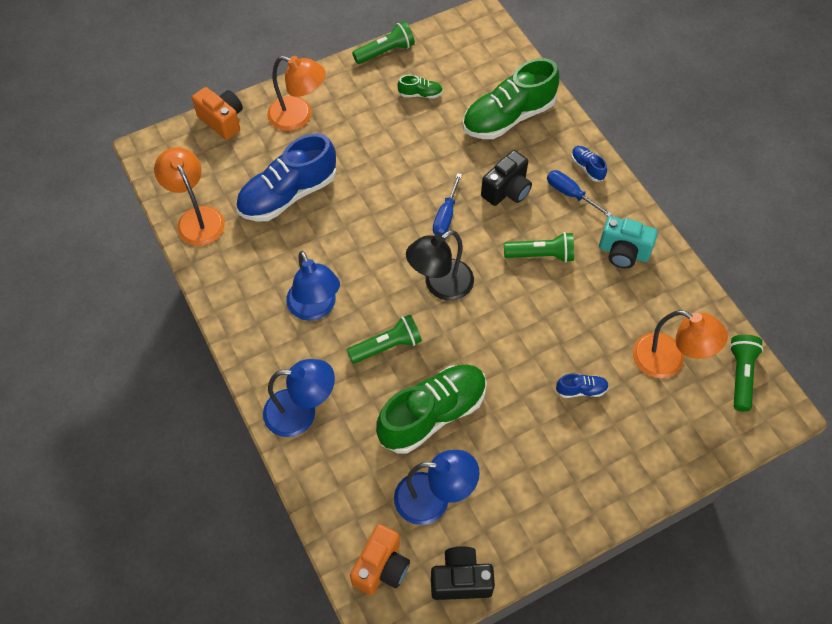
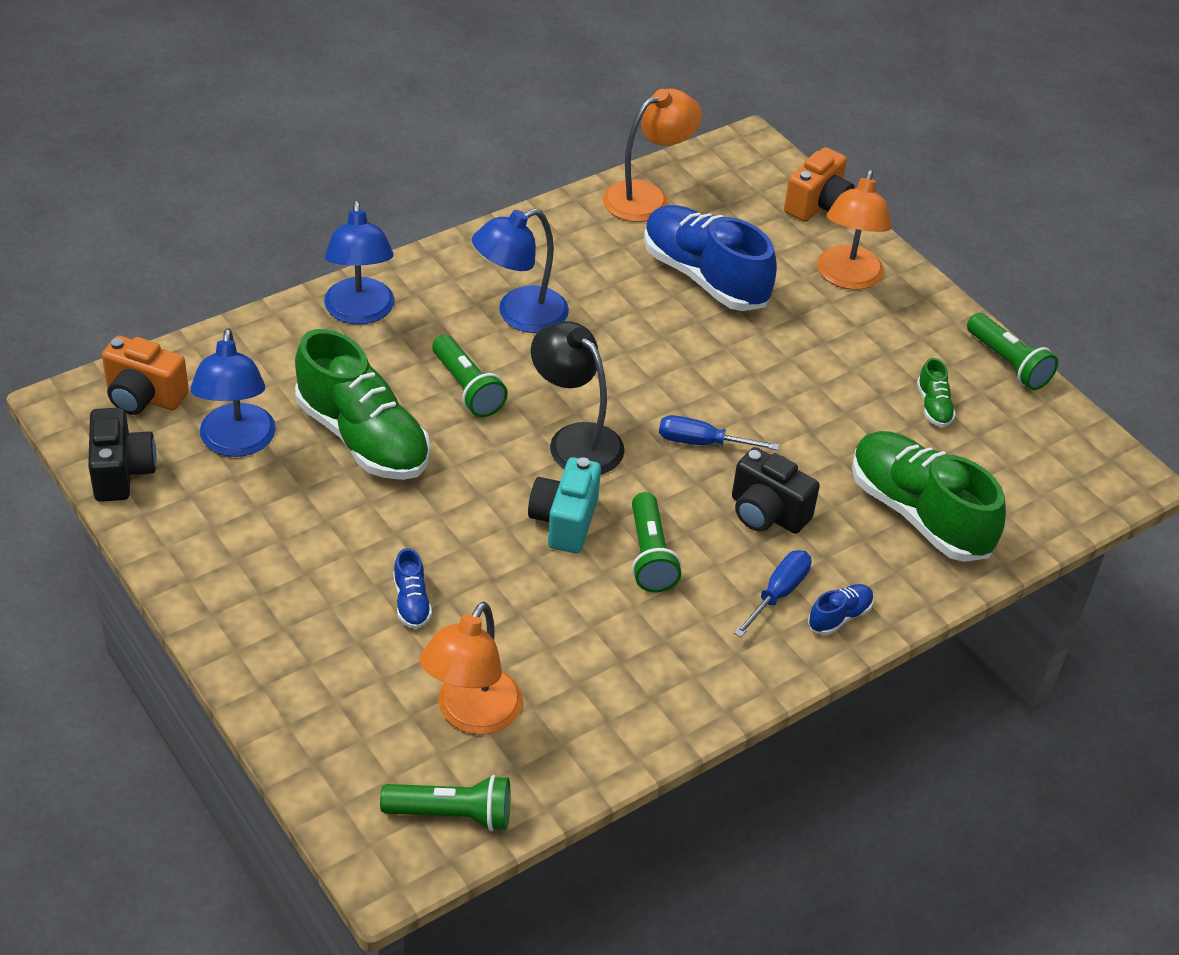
camera: 80 degrees right, 15 degrees down
(623, 252) = (673, 661): turquoise camera -> turquoise camera (564, 522)

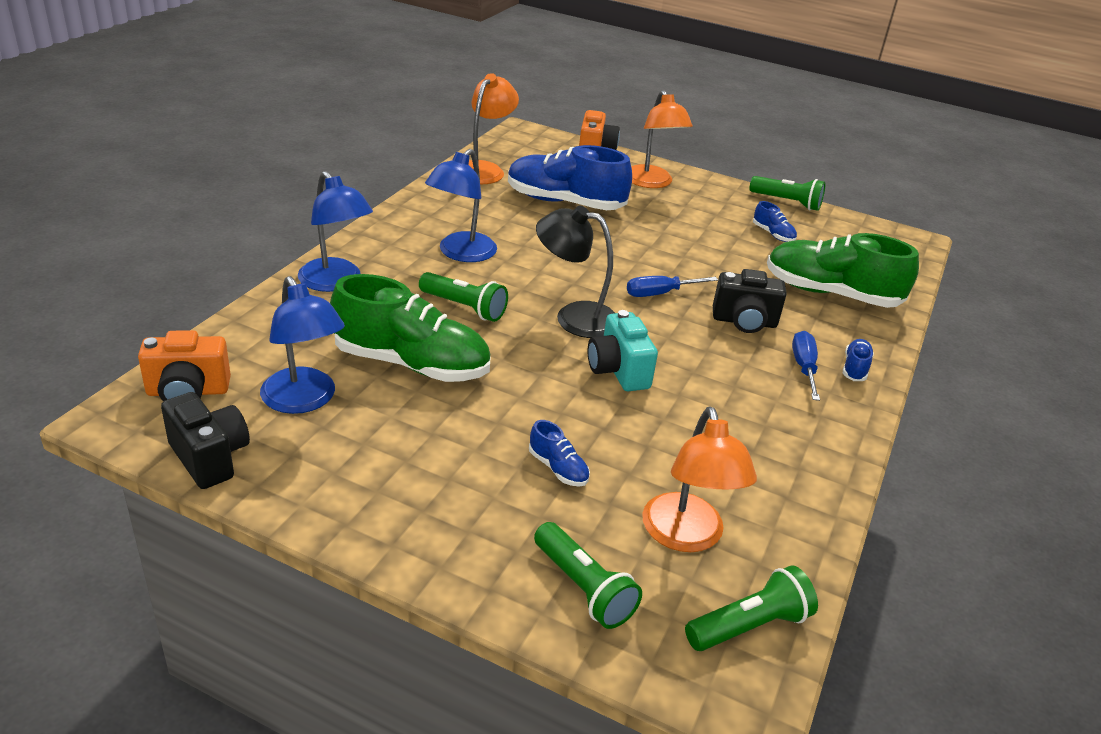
camera: 30 degrees left, 10 degrees down
(650, 556) = (698, 373): green flashlight -> green flashlight (583, 588)
(933, 406) = (773, 234): green shoe -> blue shoe

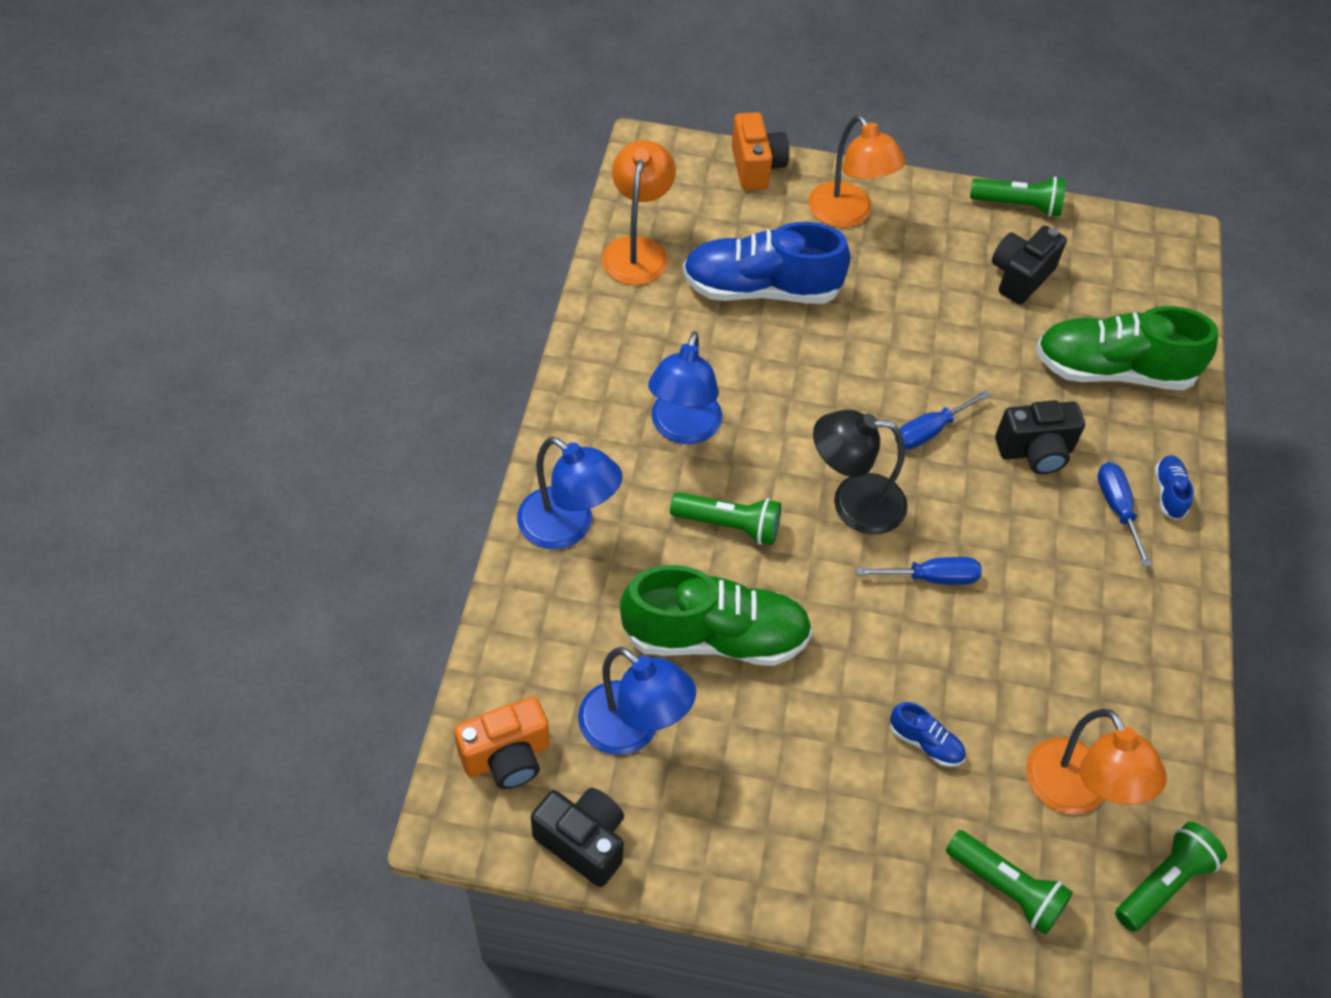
camera: 15 degrees left, 20 degrees up
(618, 371) = (931, 577): turquoise camera -> blue screwdriver
(773, 234) = (1020, 277): blue shoe -> black camera

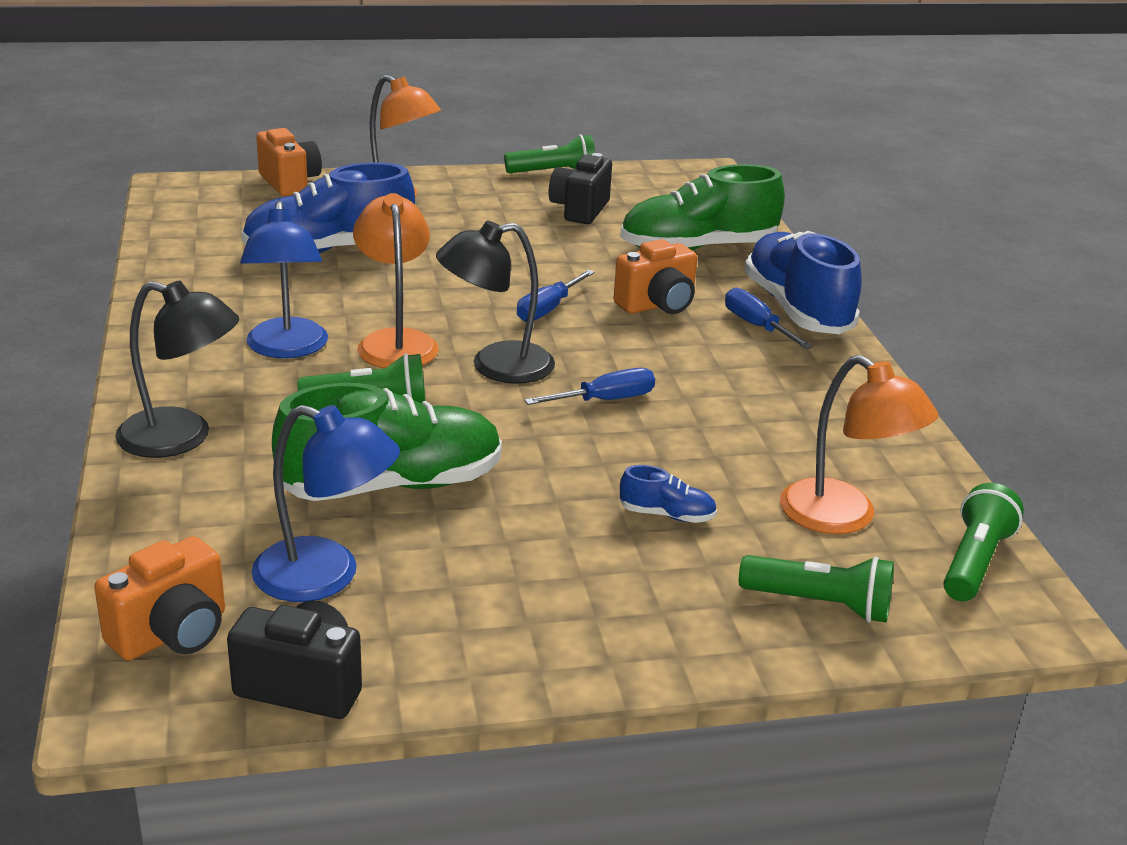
camera: 20 degrees left, 25 degrees down
(568, 527) = (181, 438): blue lamp -> black lamp
(637, 250) = (186, 245): orange lamp -> orange lamp (396, 341)
(1035, 452) = (657, 305): black camera -> orange camera
(1168, 493) = (797, 309): blue shoe -> blue shoe, size x2.35

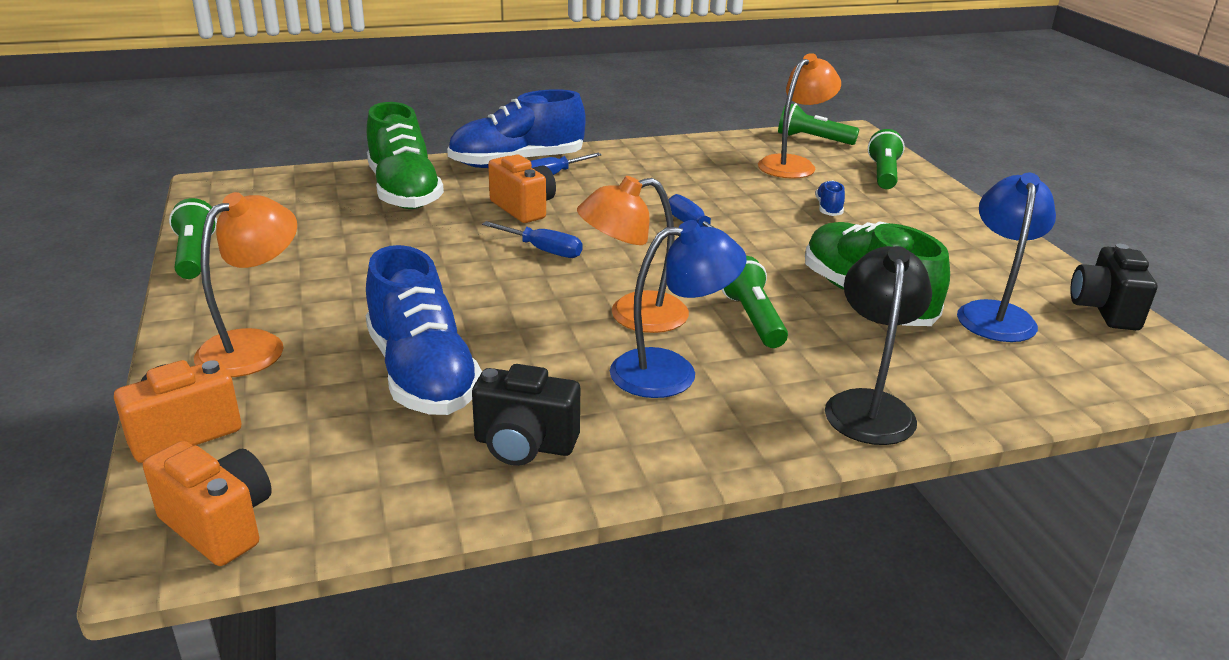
camera: 95 degrees left, 0 degrees up
(172, 634) = (1112, 364): orange camera -> orange camera (219, 525)
(496, 366) = (659, 268): black lamp -> none
(579, 210) = (308, 240): black camera -> black camera (524, 445)

